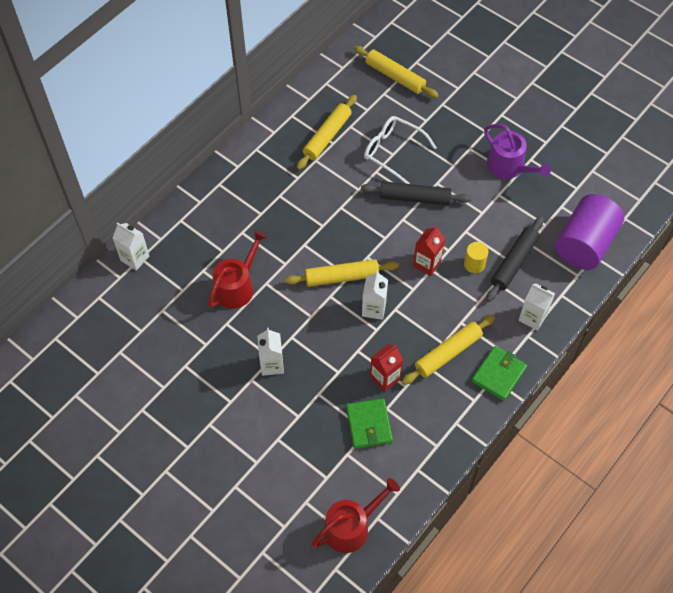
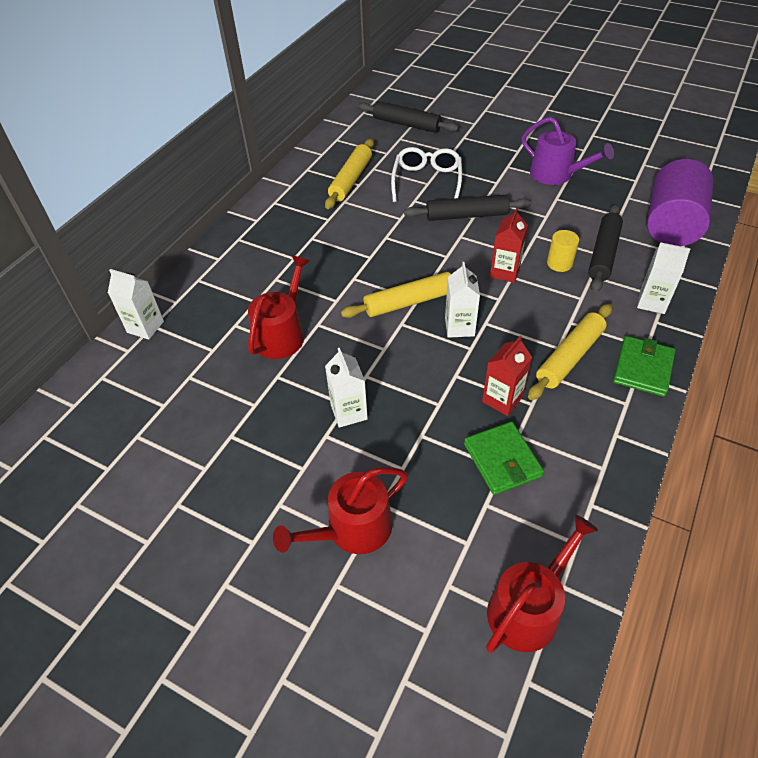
camera: 10 degrees left, 10 degrees down
(254, 452) = (352, 529): none -> red watering can
(393, 151) = (427, 181): white glasses -> white glasses turned 75 degrees clockwise
(395, 76) = (407, 124): yellow rolling pin -> black rolling pin

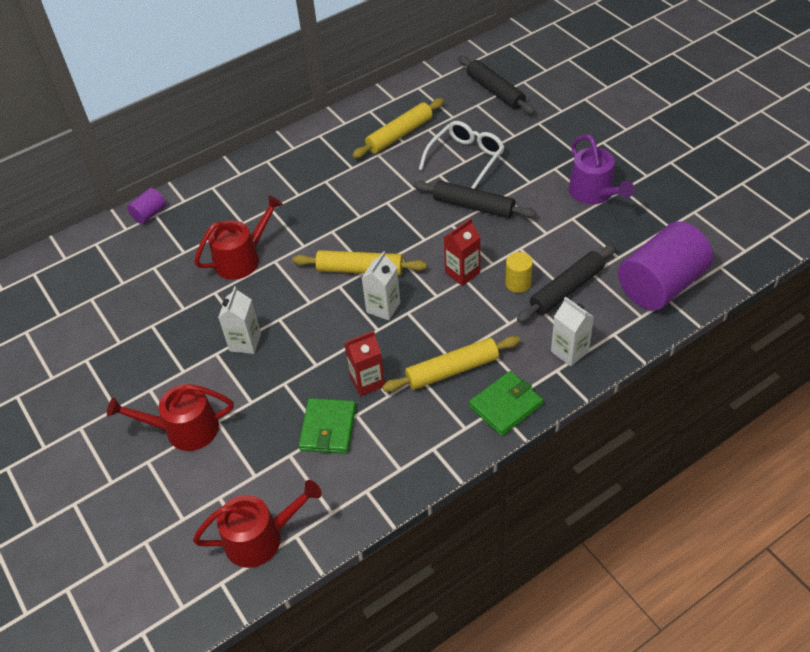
camera: 30 degrees right, 0 degrees up
(145, 327) = (149, 214): white carton -> purple cylinder

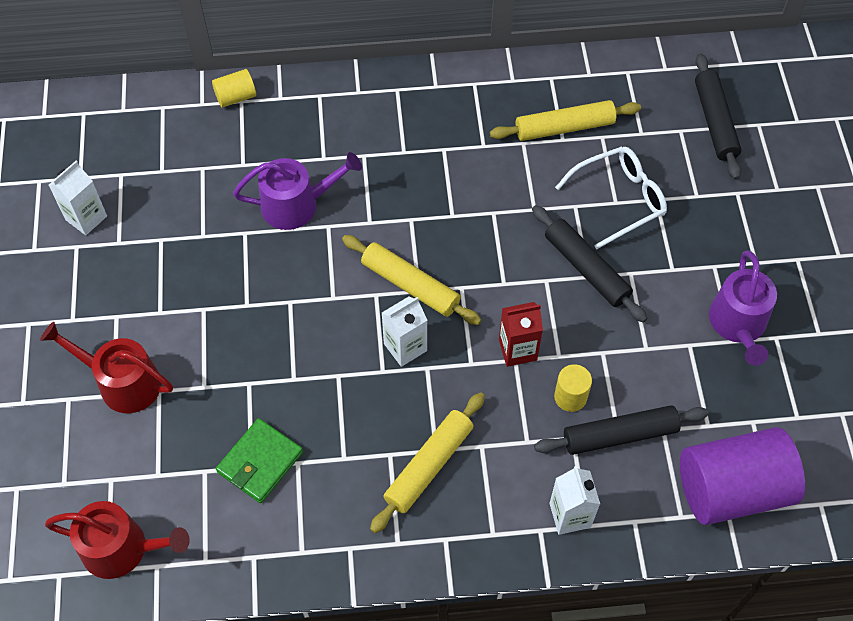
camera: 25 degrees right, 10 degrees up
(149, 214) = (236, 97): purple cylinder -> yellow cylinder
(242, 258) = (296, 205): red watering can -> purple watering can
(245, 342) = (239, 312): white carton -> white carton (86, 218)
(367, 381) = (333, 429): red carton -> none
(452, 370) = (429, 466): yellow rolling pin -> yellow rolling pin turned 60 degrees counterclockwise
(506, 405) = (457, 541): green wallet -> none

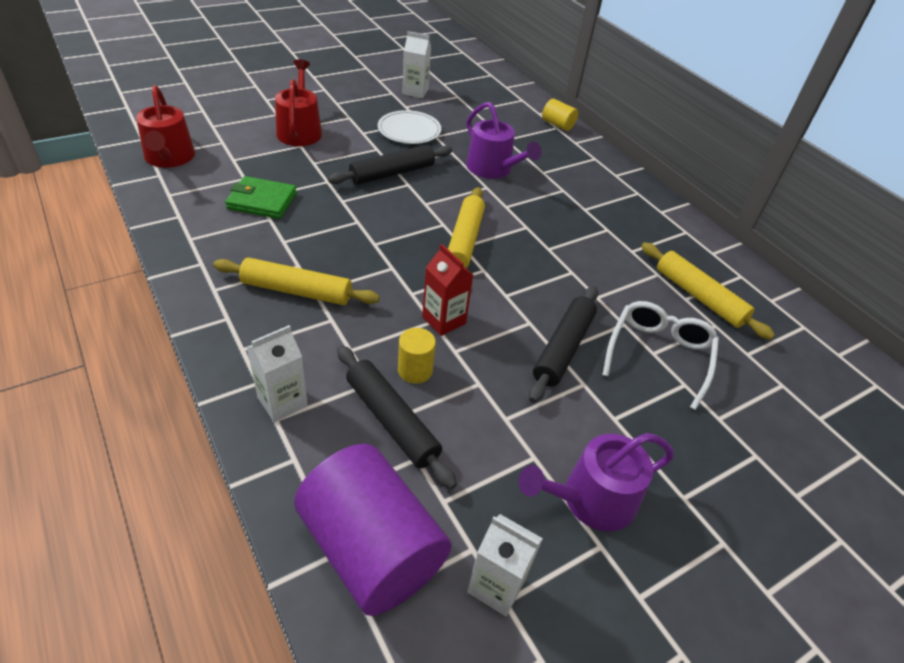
camera: 60 degrees right, 15 degrees down
(178, 259) = (409, 130): none -> white plate
(405, 347) = (404, 251): white carton -> white carton (496, 585)
(619, 200) = (658, 355): white glasses -> white glasses turned 105 degrees counterclockwise
(715, 122) = (822, 412): black rolling pin -> black rolling pin (392, 173)

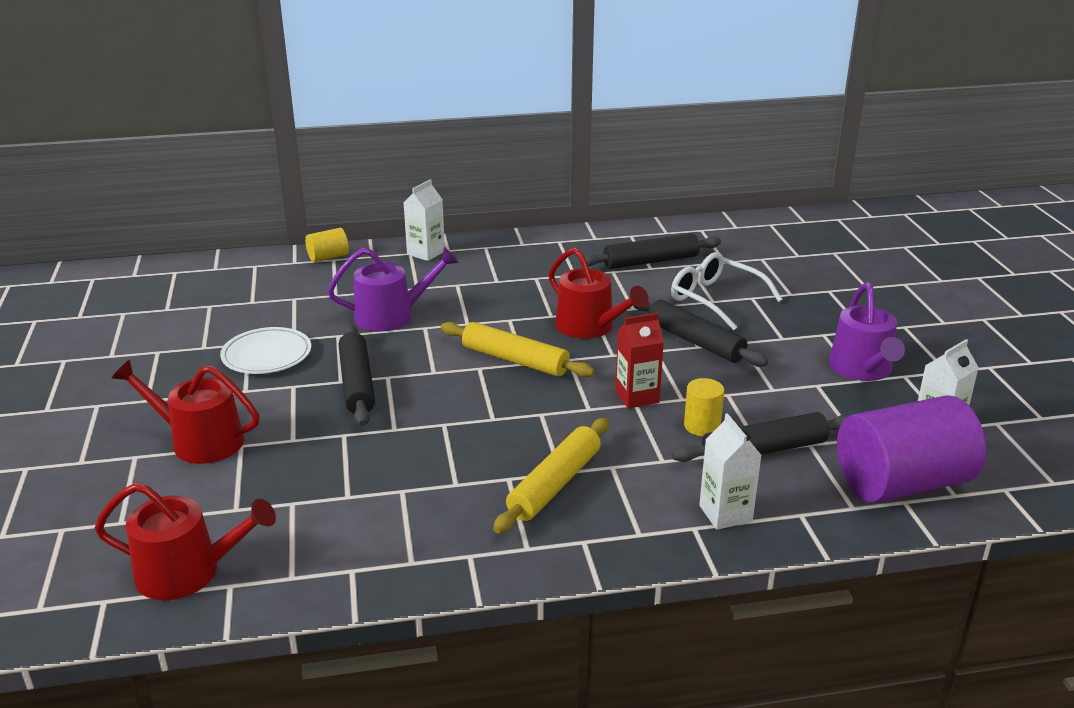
camera: 65 degrees left, 15 degrees down
(262, 201) = (358, 492): green wallet -> none
(415, 91) = (170, 333): white carton -> white carton (426, 253)
(544, 274) = (590, 327): none -> red watering can
(699, 297) = (650, 261): yellow rolling pin -> black rolling pin

